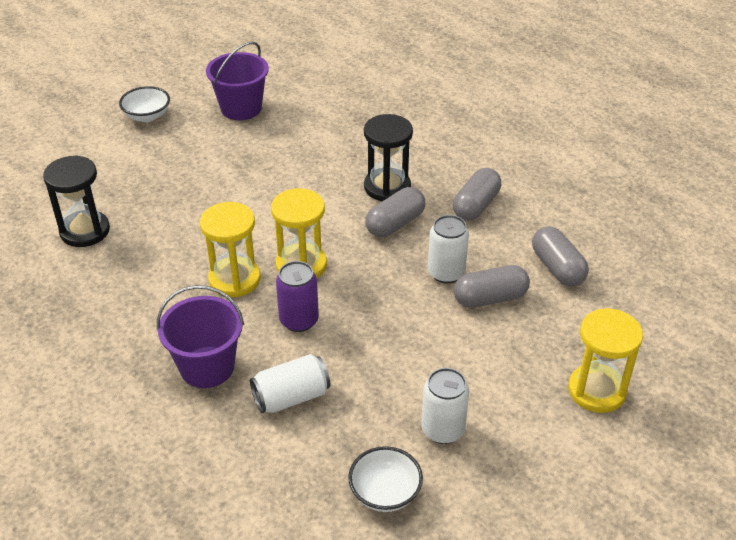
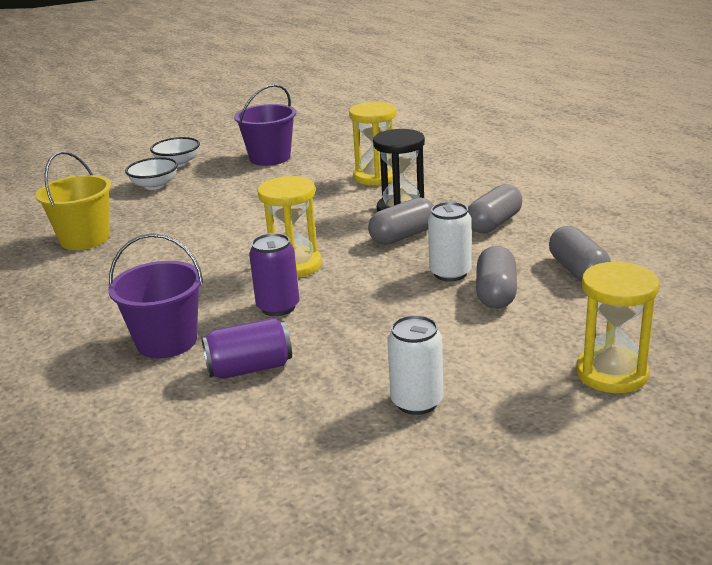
camera: 10 degrees right, 15 degrees down
(85, 231) = (85, 239): black hourglass -> yellow bucket
(234, 279) = (220, 275): yellow hourglass -> yellow hourglass (376, 177)
(291, 397) = (249, 368): white can -> purple can
(385, 493) = (333, 456): white bowl -> white bowl (154, 185)
(490, 298) = (496, 293): grey capsule -> grey capsule turned 75 degrees counterclockwise

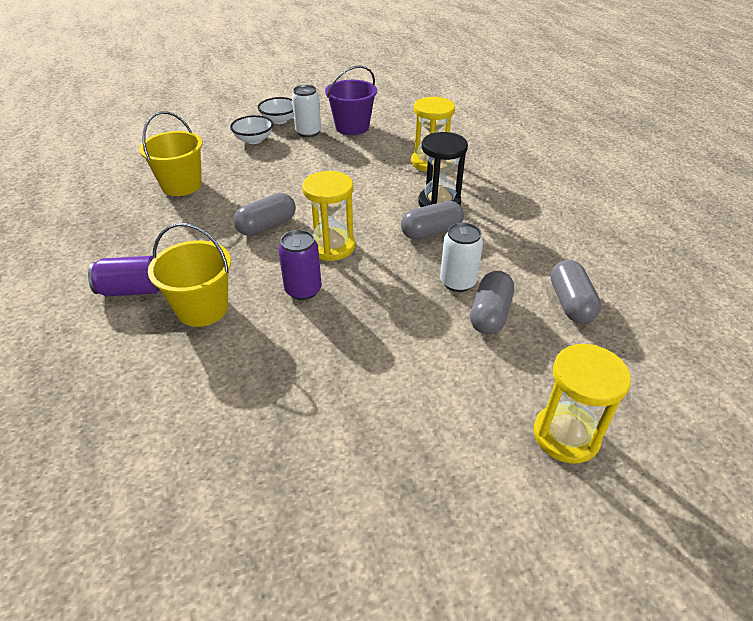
camera: 10 degrees right, 15 degrees up
(166, 341) = (202, 309): purple bucket -> yellow bucket
(249, 368) = (256, 354): purple can -> purple can (133, 290)
(417, 402) = (381, 428): white can -> white can (308, 132)
(494, 223) = (513, 233): grey capsule -> grey capsule (267, 226)

